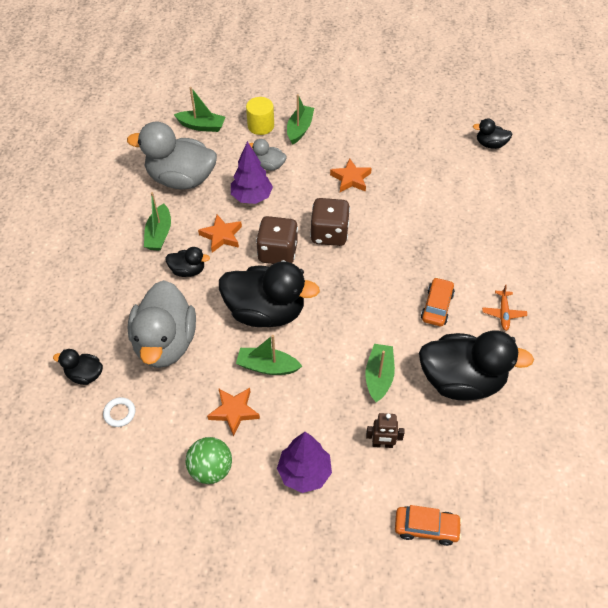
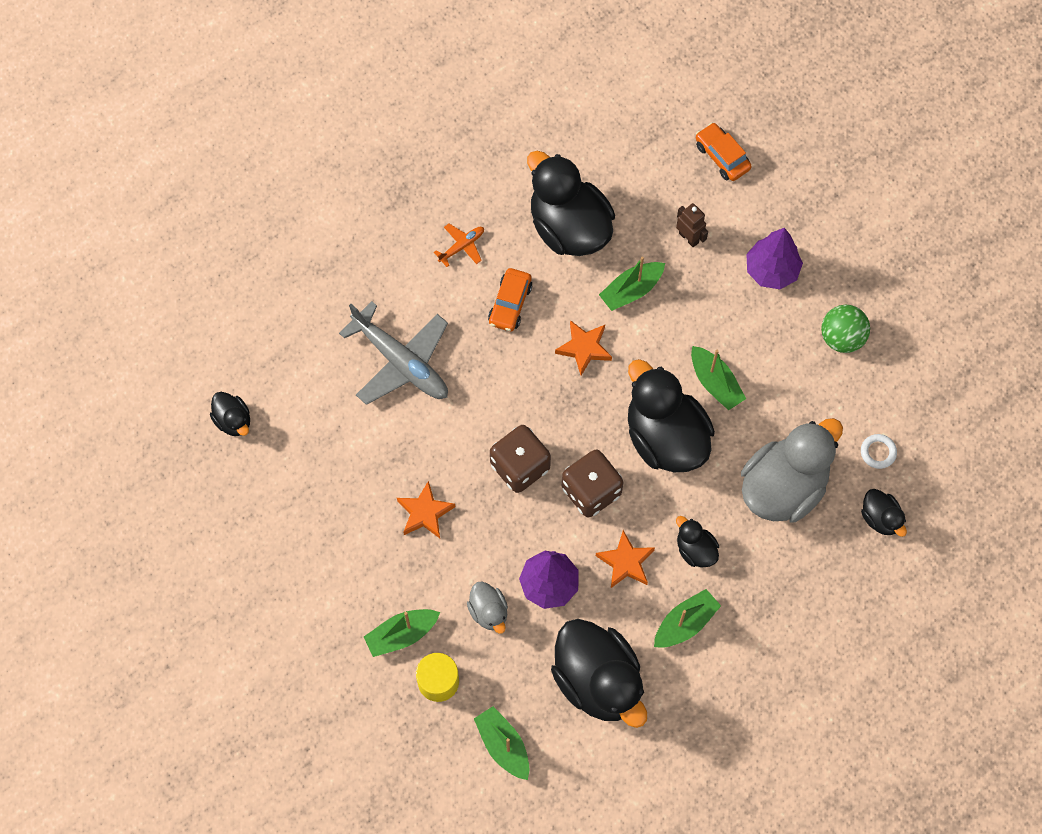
camera: 135 degrees left, 15 degrees up
(181, 179) = (598, 681): grey duck -> black duck
(234, 411) = (781, 368): orange star -> orange star (584, 348)
(436, 306) = (510, 304): orange car -> orange car turned 45 degrees counterclockwise
(452, 230) = (401, 361): none -> grey plane

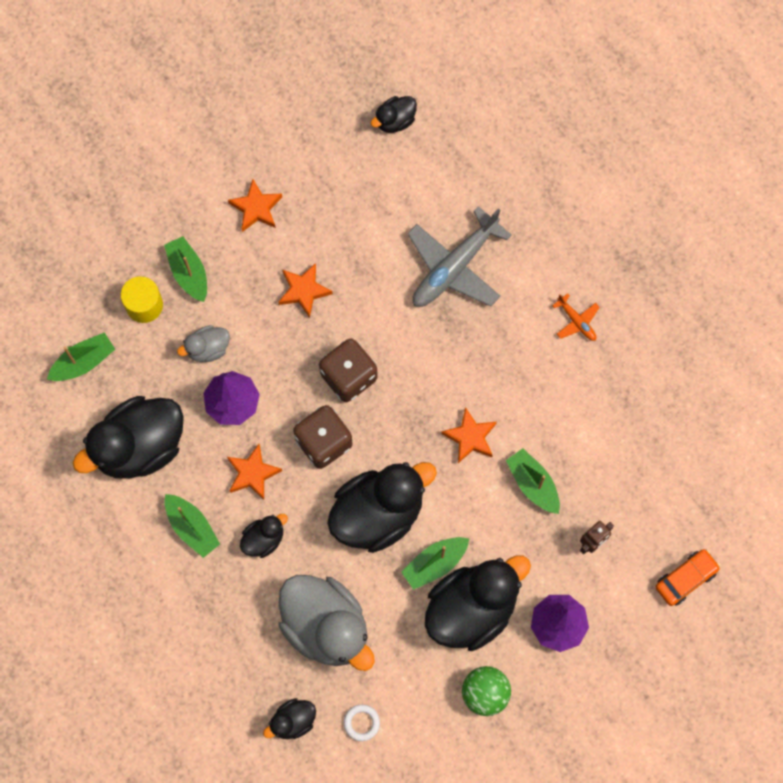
camera: 90 degrees right, 5 degrees up
(329, 564) = (256, 208): none -> orange star
(510, 304) = (516, 367): orange car -> none
(569, 227) = (600, 424): black duck -> black duck (471, 608)

